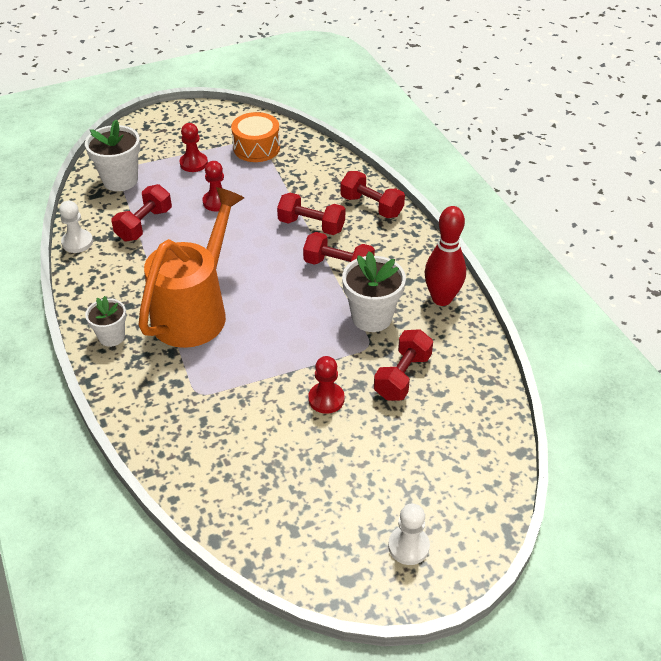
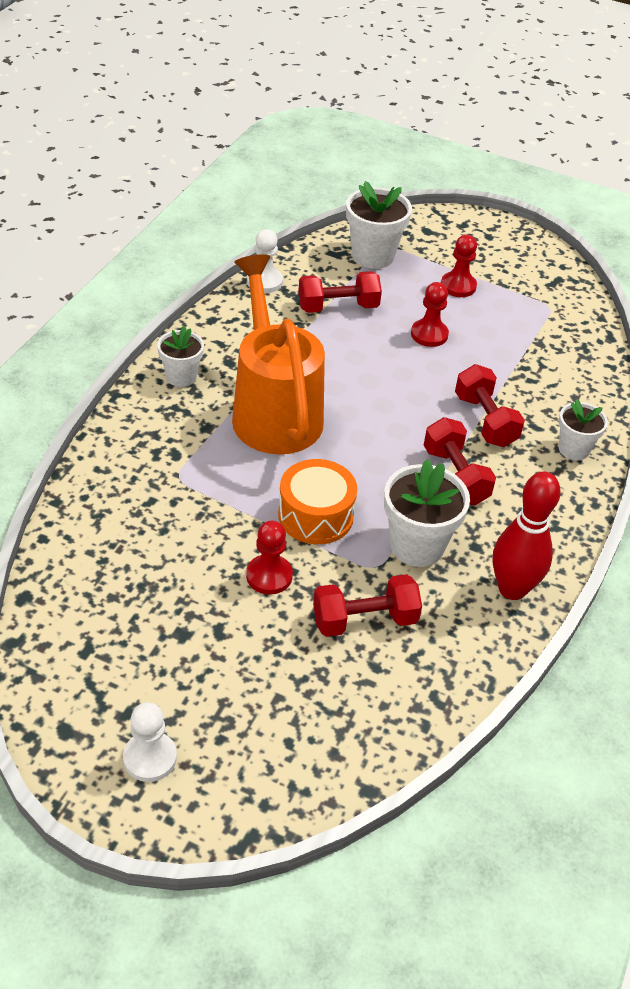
camera: 45 degrees right, 0 degrees up
(195, 311) = (274, 410): orange watering can -> orange watering can turned 90 degrees counterclockwise
(256, 148) = (539, 313): orange drum -> orange drum (315, 515)
(371, 206) = (573, 449): red dumbbell -> white flower pot

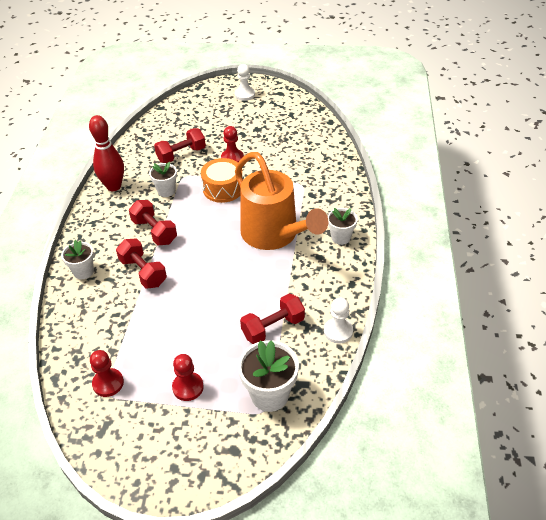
camera: 165 degrees right, 0 degrees up
(417, 546) = (166, 191): white flower pot -> white flower pot, size x0.62
(429, 334) = (198, 327): red pawn -> red pawn (108, 383)

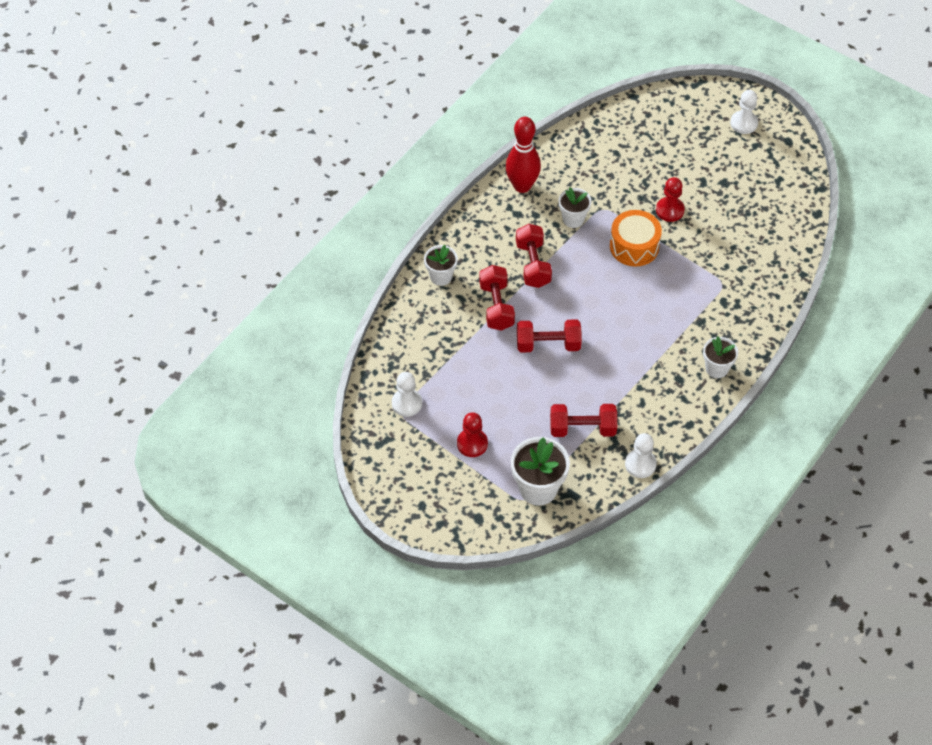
camera: 30 degrees right, 10 degrees up
(108, 383) = (407, 403): red pawn -> white pawn
(181, 155) = (617, 178): red dumbbell -> red dumbbell (548, 344)
(274, 235) = (650, 331): orange watering can -> none

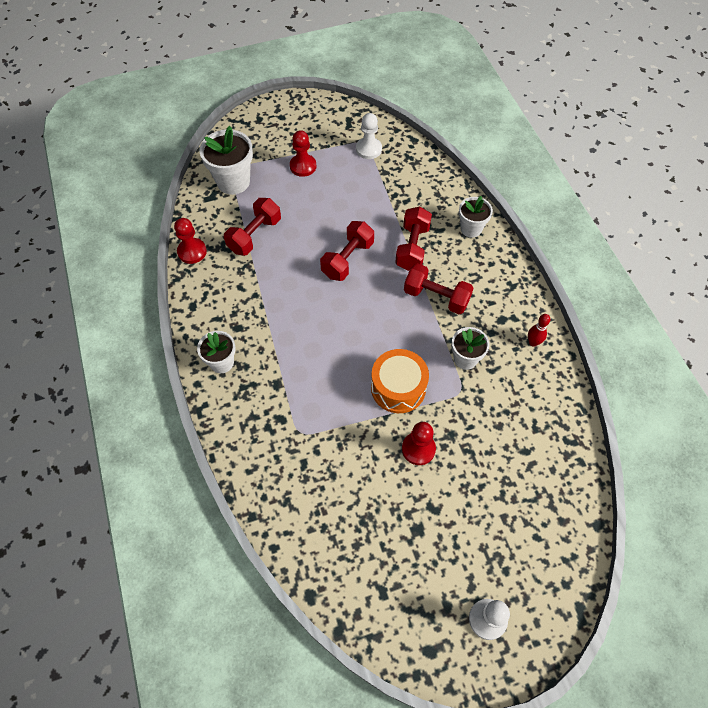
camera: 125 degrees right, 5 degrees up
(496, 306) = (412, 247): red dumbbell -> red dumbbell turned 75 degrees clockwise
(522, 186) = (533, 342): red bowling pin -> red bowling pin, size x0.47
(640, 464) = (192, 252): white pawn -> red pawn

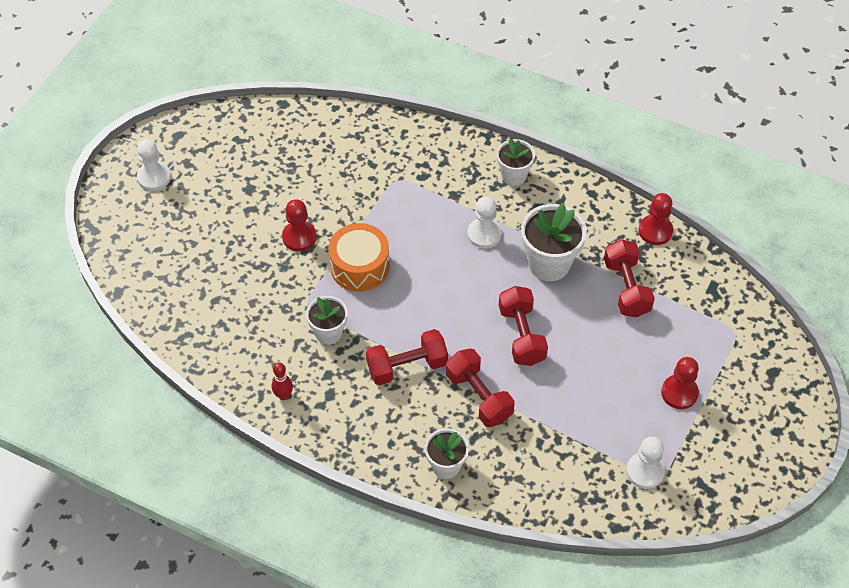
camera: 135 degrees right, 5 degrees down
(233, 182) = (716, 320): white flower pot -> white flower pot (549, 263)
(292, 338) = (484, 234): none -> white pawn

